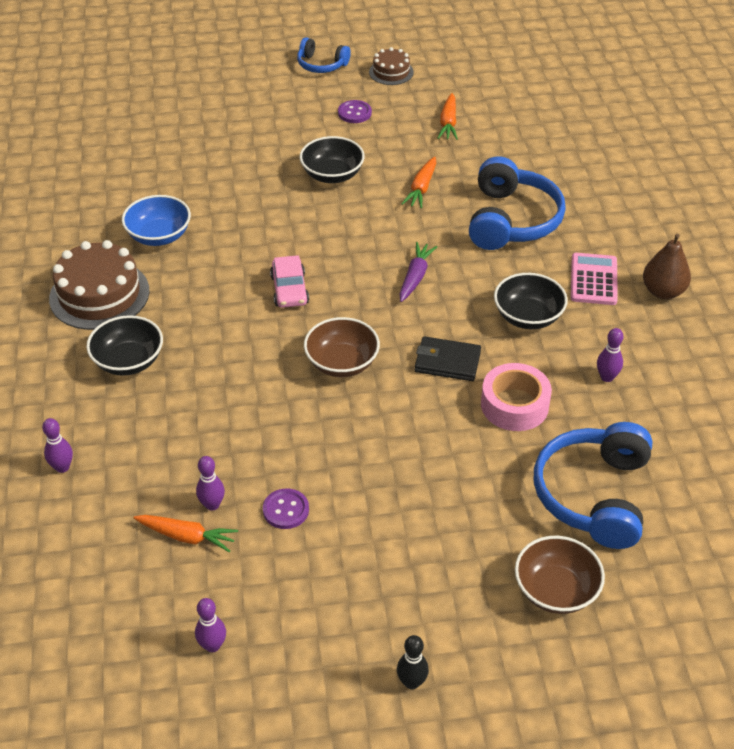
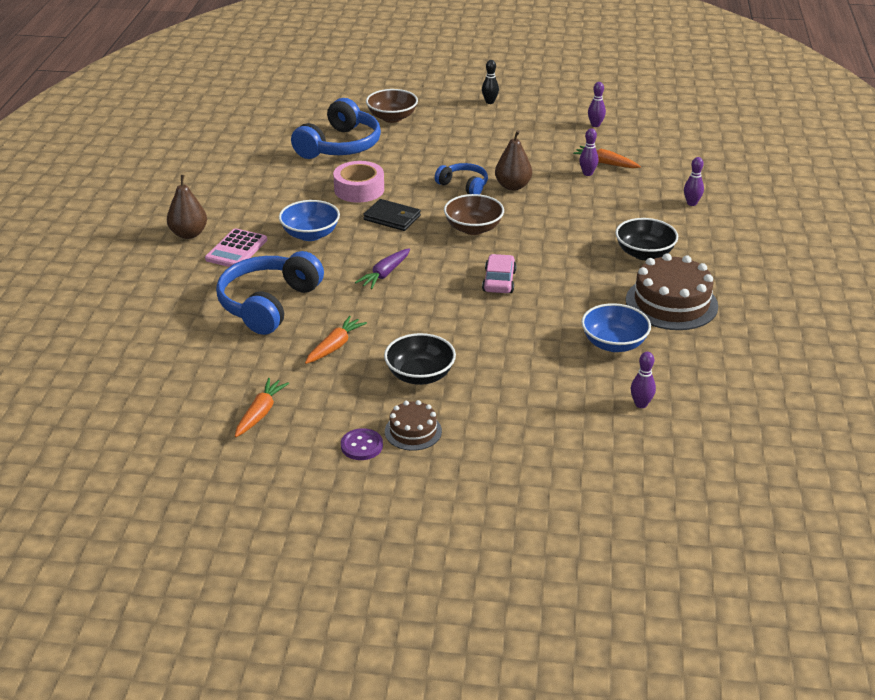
camera: 165 degrees left, 10 degrees down
(286, 510) = (539, 165): purple button -> none
(313, 453) = (512, 186): none -> brown pear
(321, 64) = (371, 529): blue headphones -> blue headphones (463, 185)
(391, 72) = (285, 498): brown cake -> brown cake (413, 431)
(528, 317) = (310, 234): black bowl -> blue bowl
(606, 377) = (281, 194): purple bowling pin -> purple bowling pin (641, 404)

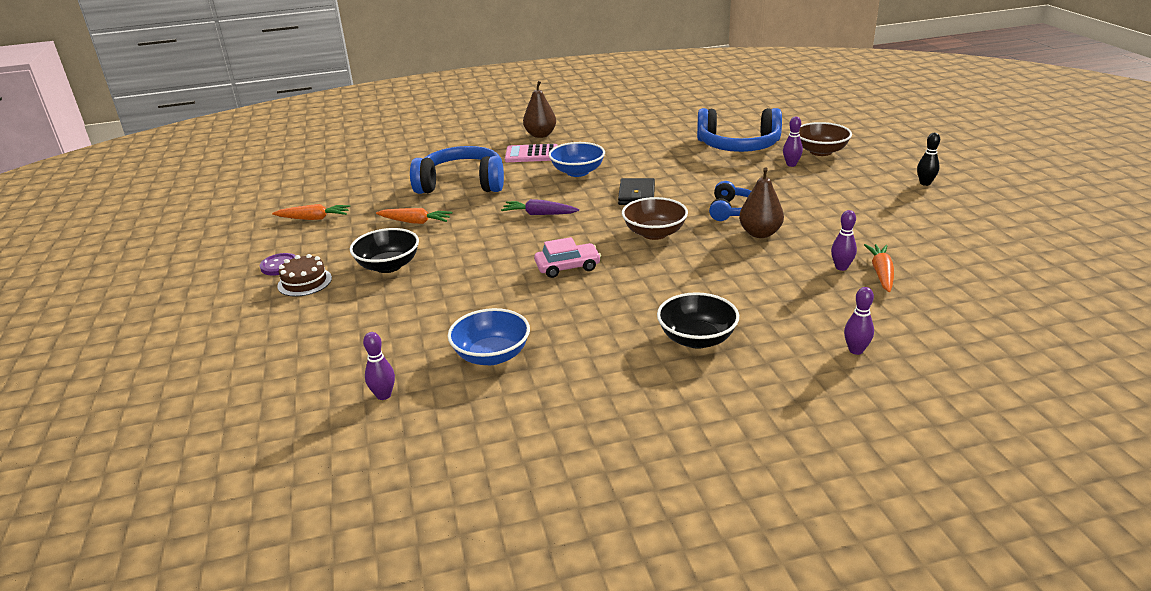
camera: 70 degrees right, 5 degrees down
(359, 189) = (671, 171): pink tape -> none
(595, 125) = (966, 248): purple bowling pin -> purple bowling pin (791, 164)
(671, 303) = (600, 378): brown cake -> none

